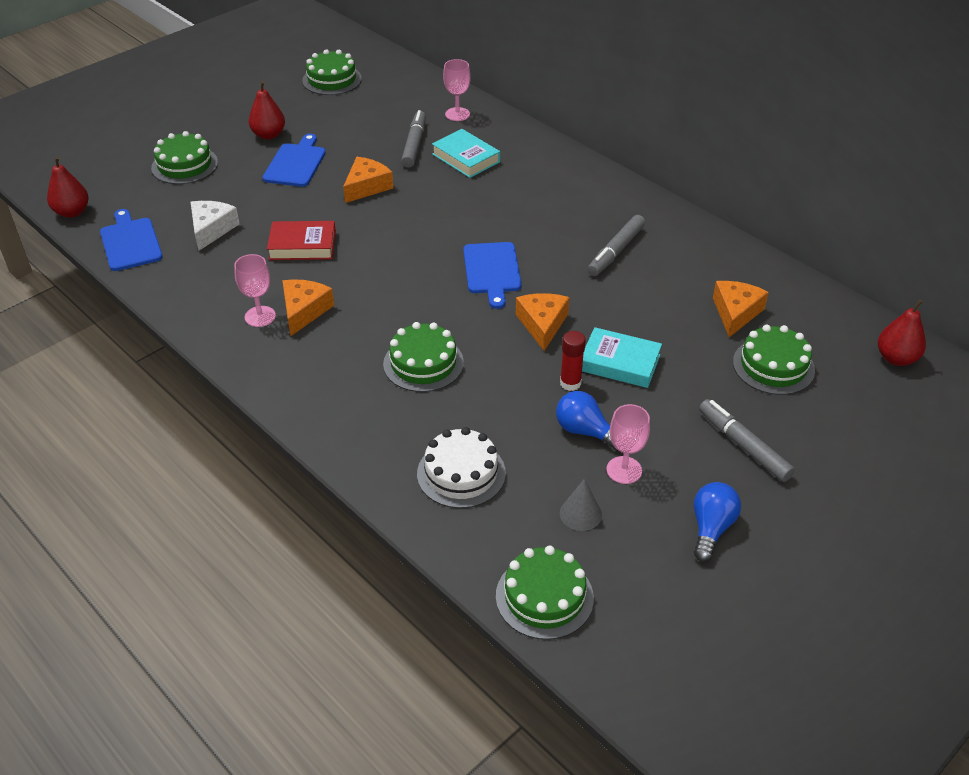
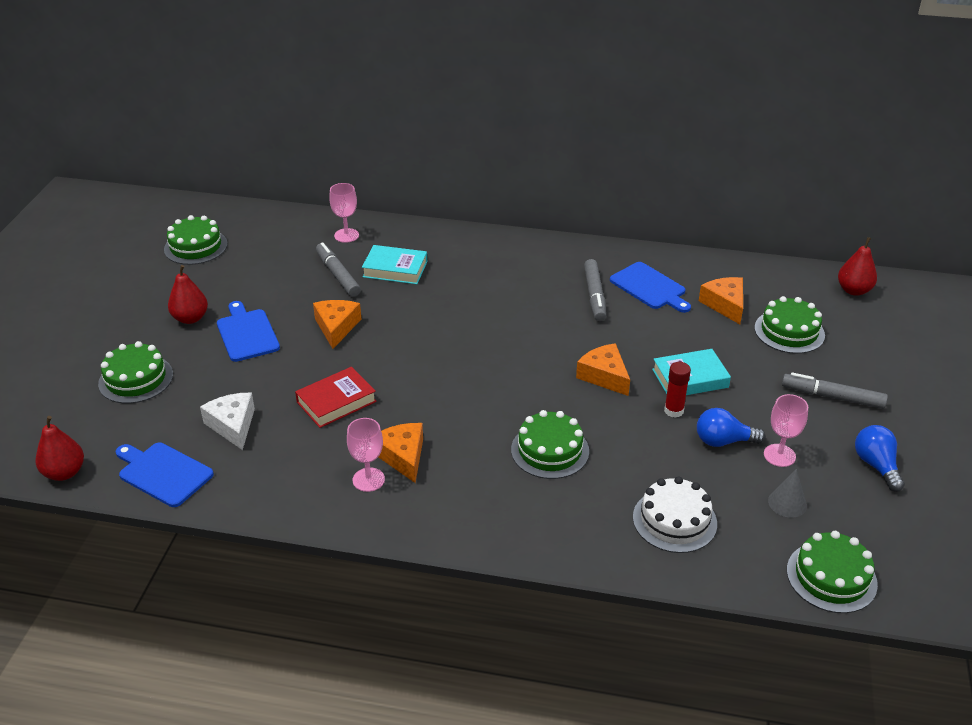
camera: 35 degrees left, 5 degrees down
(492, 271) = (519, 352): blue cutting board -> blue cutting board (649, 287)

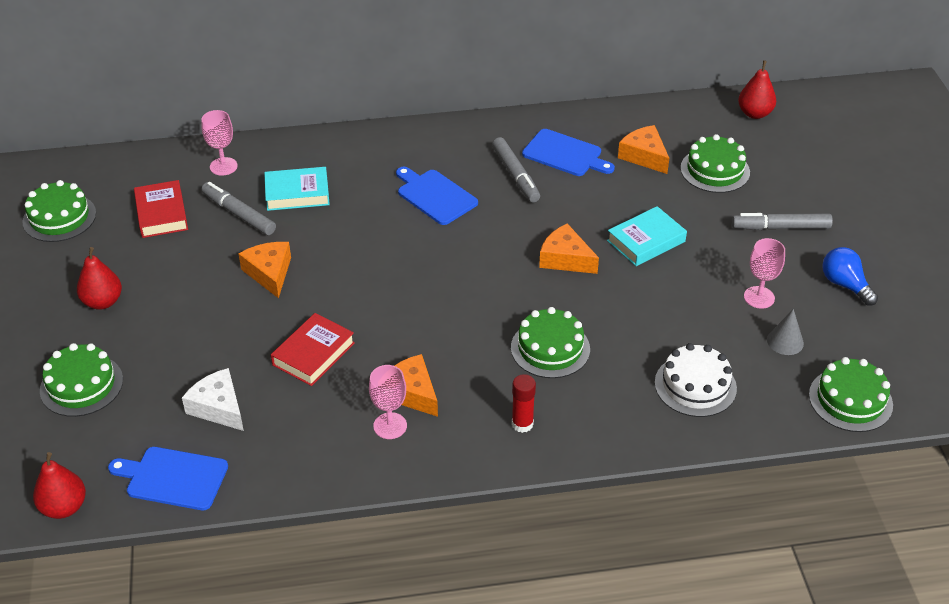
camera: 20 degrees left, 5 degrees up
(247, 333) = (176, 303): blue cutting board -> blue cutting board (435, 196)
(276, 261) = (162, 214): none -> red book
(673, 411) = (646, 278): red glue stick -> red glue stick (522, 424)
(723, 441) = (704, 296): blue light bulb -> none

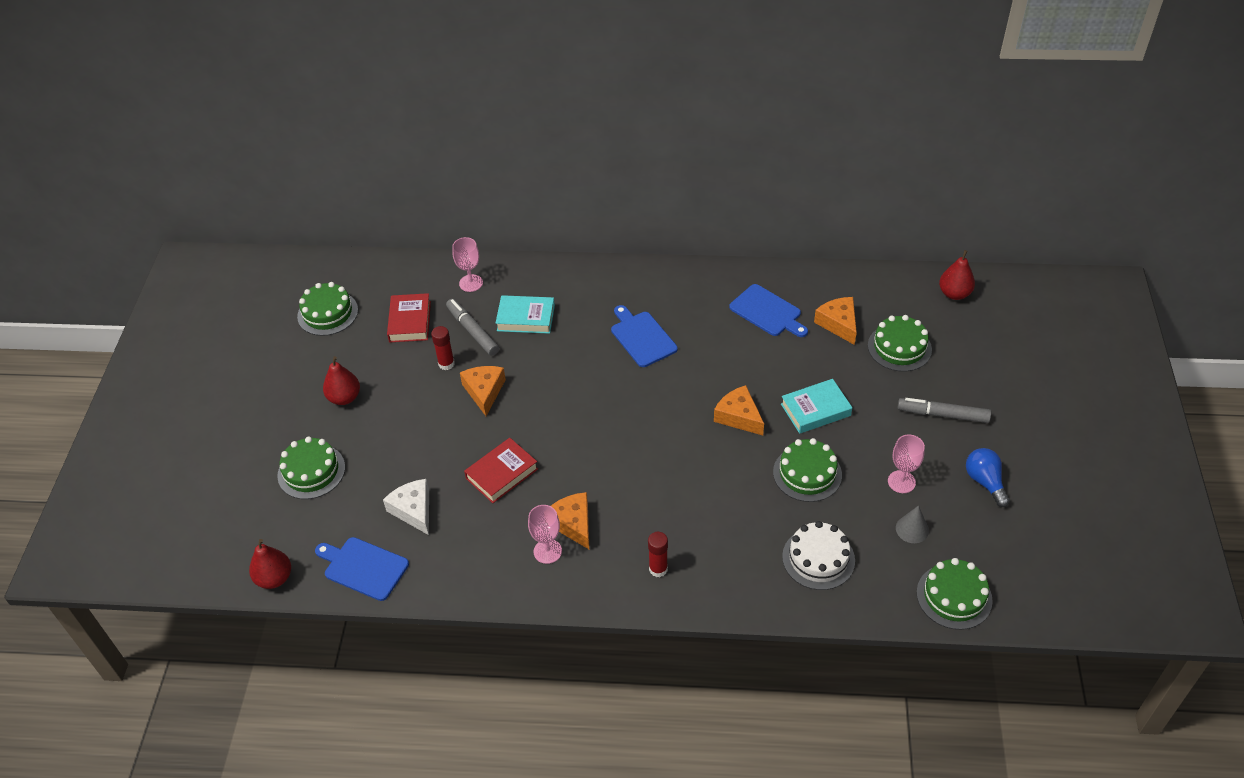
camera: 15 degrees right, 5 degrees up
(217, 251) = (446, 364): none -> red glue stick
(515, 175) = (717, 327): grey marker -> none
(550, 348) = (701, 501): green cake -> green cake (807, 473)

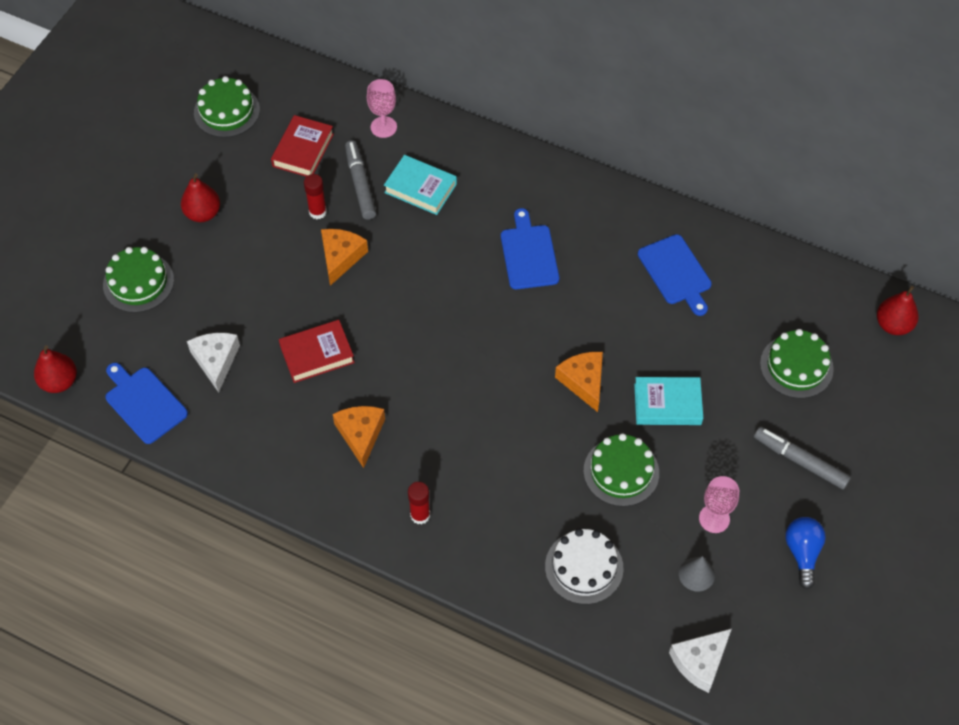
camera: 20 degrees right, 10 degrees up
(547, 551) = (323, 454): pink goblet -> none
(838, 324) = (745, 314): orange cheese -> none
(954, 596) = (700, 662): green cake -> white cheese

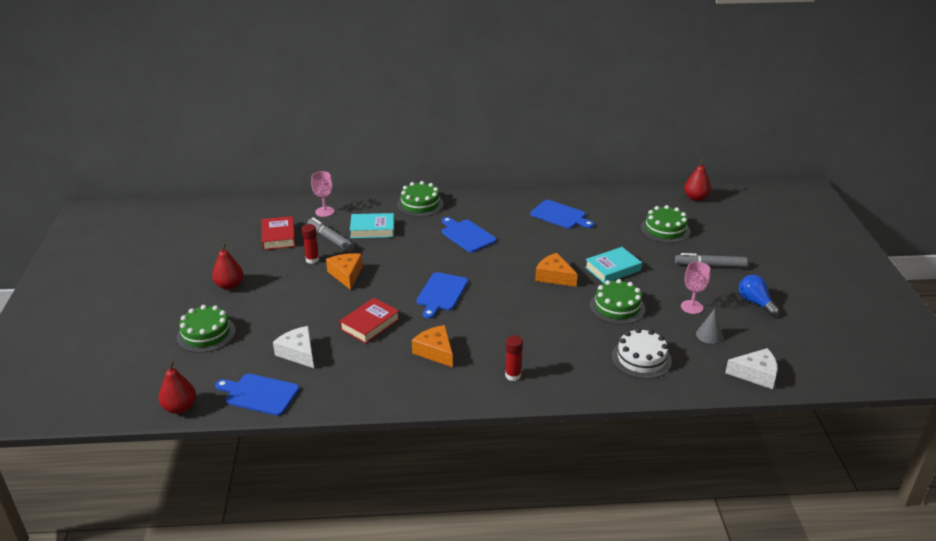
camera: 30 degrees left, 25 degrees down
(226, 111) = (209, 235): green cake -> green cake (420, 204)
(429, 344) = (441, 293): none -> blue cutting board
(700, 662) = (755, 374): white cheese -> white cheese turned 105 degrees counterclockwise

